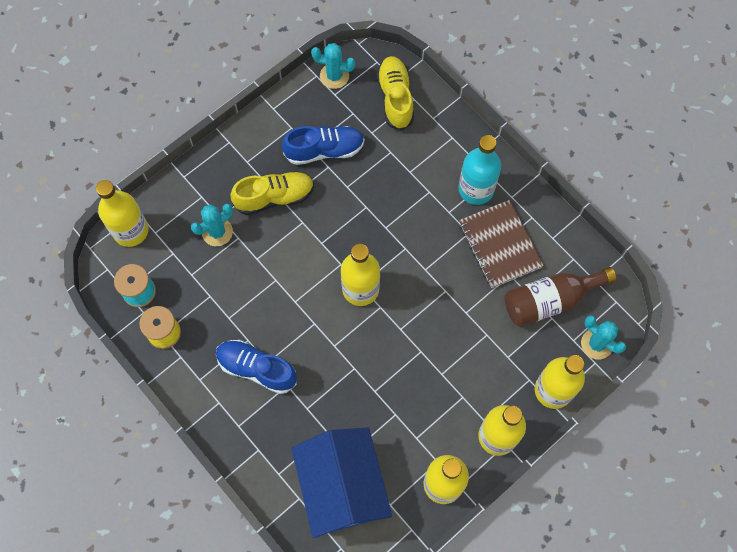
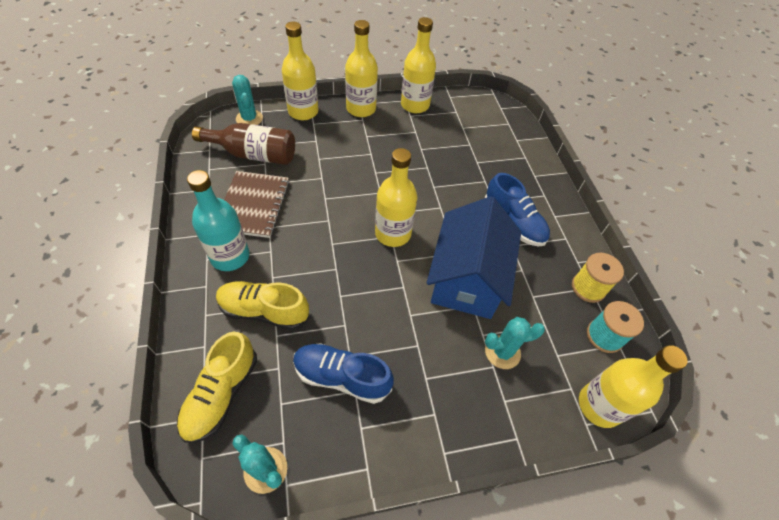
camera: 155 degrees left, 15 degrees down
(274, 197) = (425, 355): yellow shoe -> yellow shoe (264, 311)
(342, 487) = (483, 132): blue house -> blue house (467, 278)

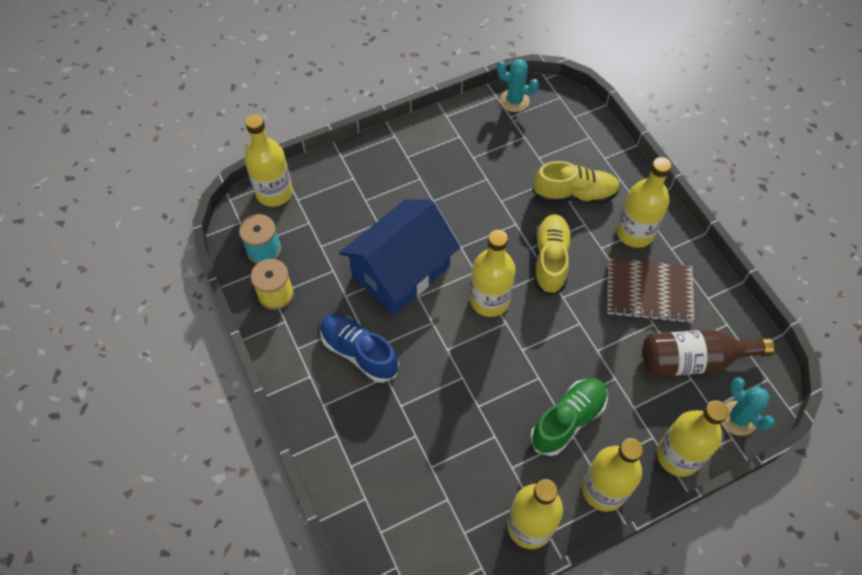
camera: 170 degrees right, 5 degrees up
(221, 394) = (570, 132): yellow shoe -> yellow shoe (550, 260)
(230, 256) = (634, 233): turquoise bottle -> yellow bottle
(253, 205) = (649, 292): brown notebook -> brown notebook turned 75 degrees counterclockwise
(342, 377) = (487, 163): blue shoe -> none
(366, 144) = (568, 420): none -> green shoe
(467, 278) = (401, 271): blue house -> blue house turned 45 degrees clockwise
(502, 352) = (358, 213): turquoise cactus -> none

